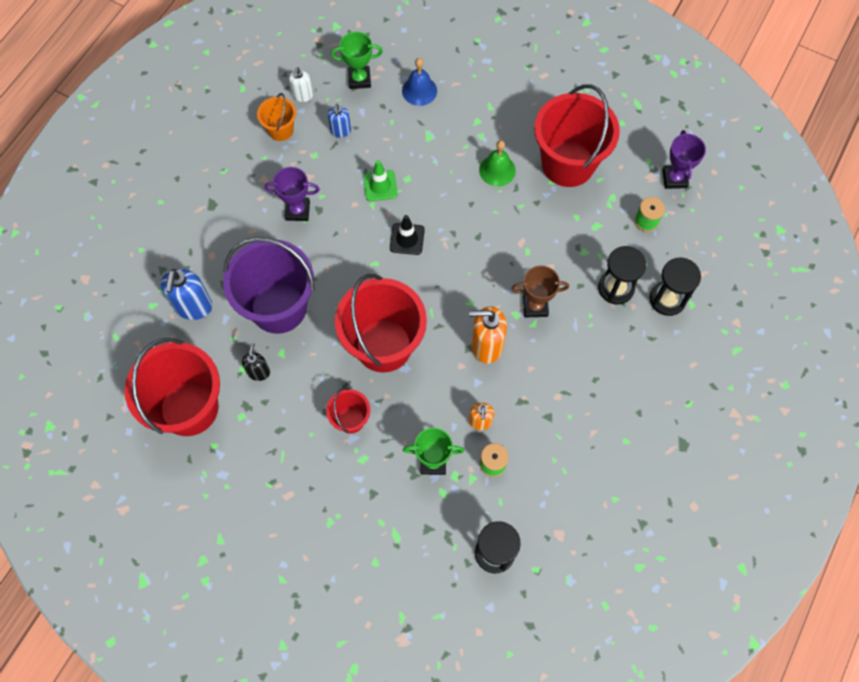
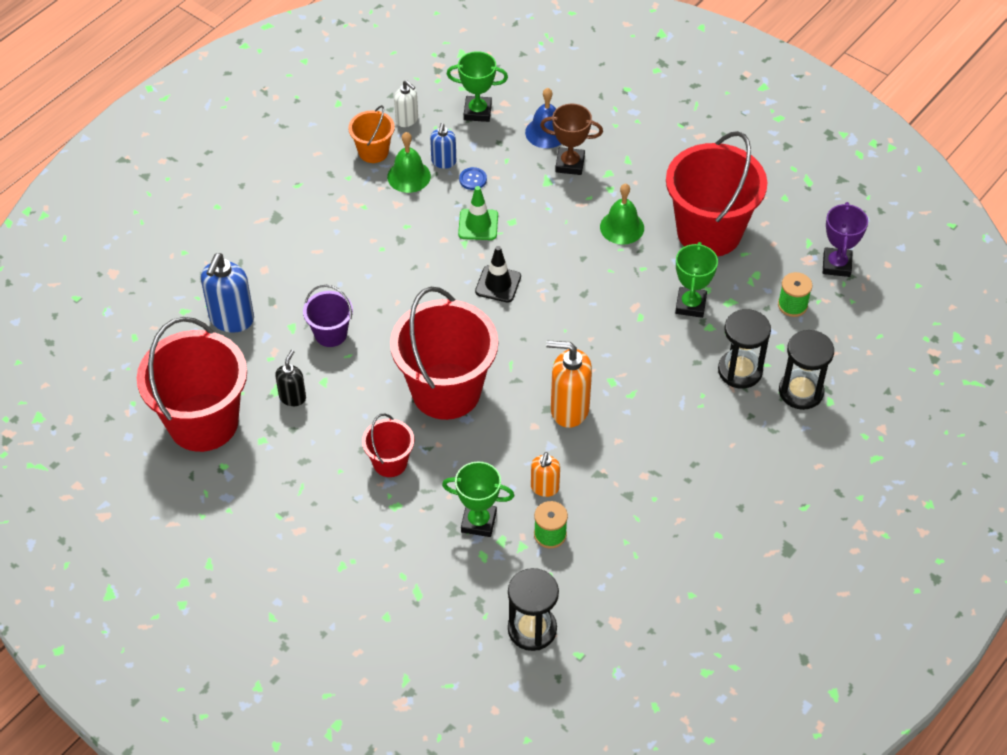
camera: 10 degrees right, 15 degrees down
(278, 307) = (330, 334): purple bucket -> purple bucket, size x0.48
(297, 211) = (375, 237): purple trophy -> none
(303, 96) = (407, 120): white soap dispenser -> white soap dispenser turned 60 degrees counterclockwise
(314, 149) = (409, 176): none -> green bell
(367, 144) = (473, 179): none -> blue button
(535, 306) = (637, 376): brown trophy -> brown trophy (570, 164)
(565, 234) = (690, 305): none -> green trophy

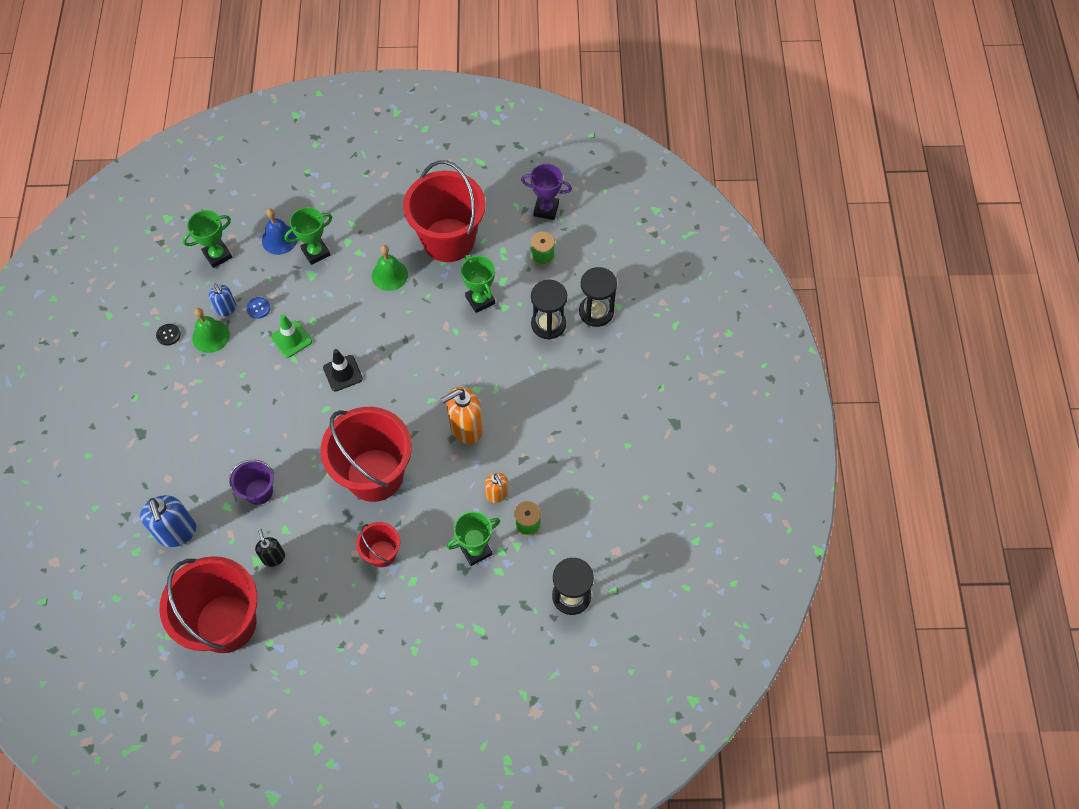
camera: 40 degrees left, 10 degrees up
(373, 152) = (168, 335): orange bucket -> black button
(407, 120) = (172, 294): white soap dispenser -> none
(570, 164) = (315, 252): brown trophy -> green trophy
(836, 265) = (546, 209): purple trophy -> purple trophy turned 45 degrees counterclockwise

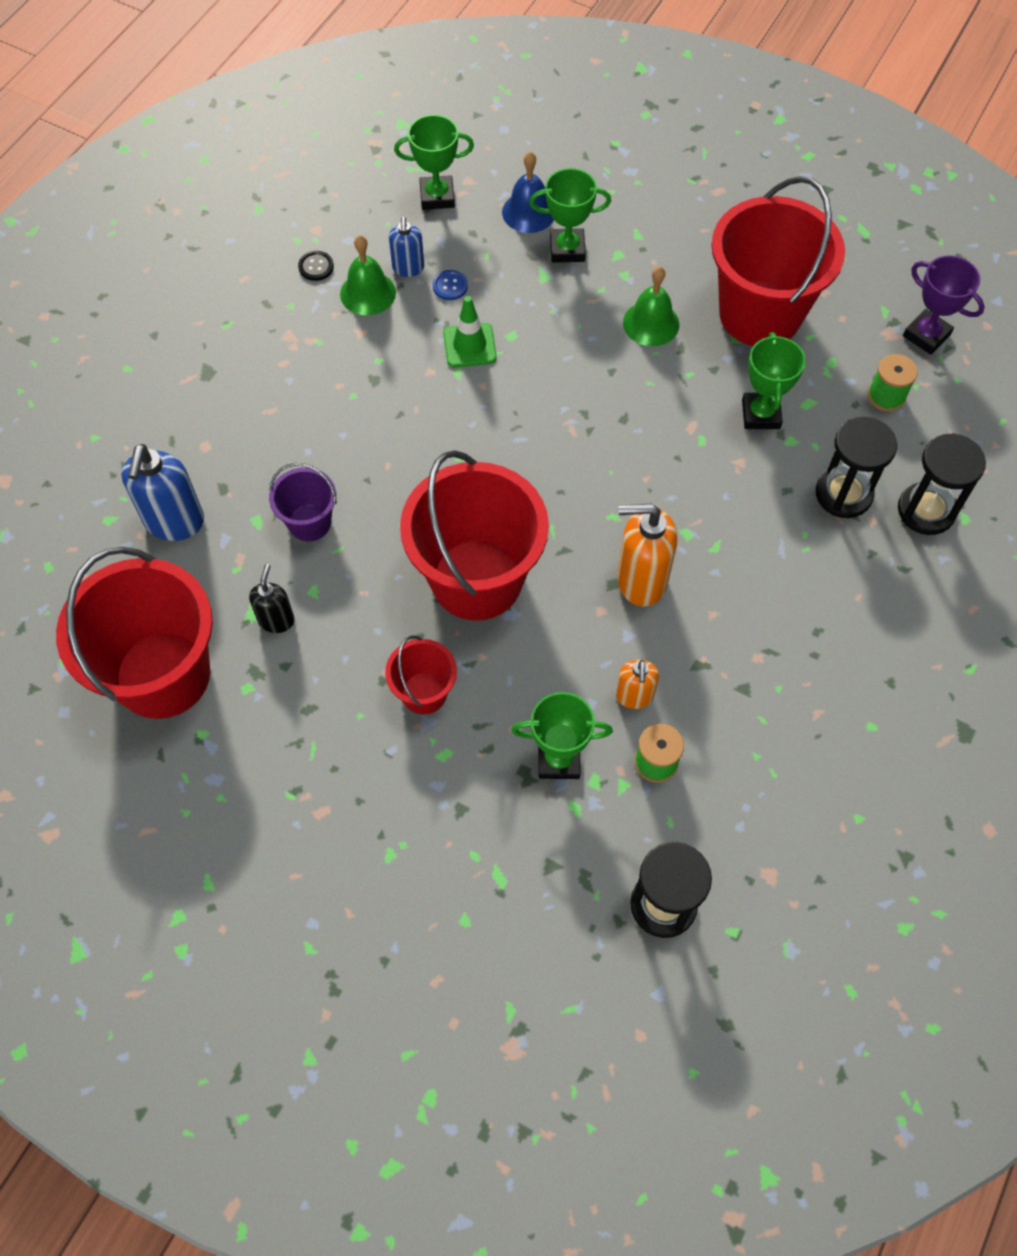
camera: 30 degrees right, 0 degrees up
(342, 373) = (512, 422): black traffic cone -> none

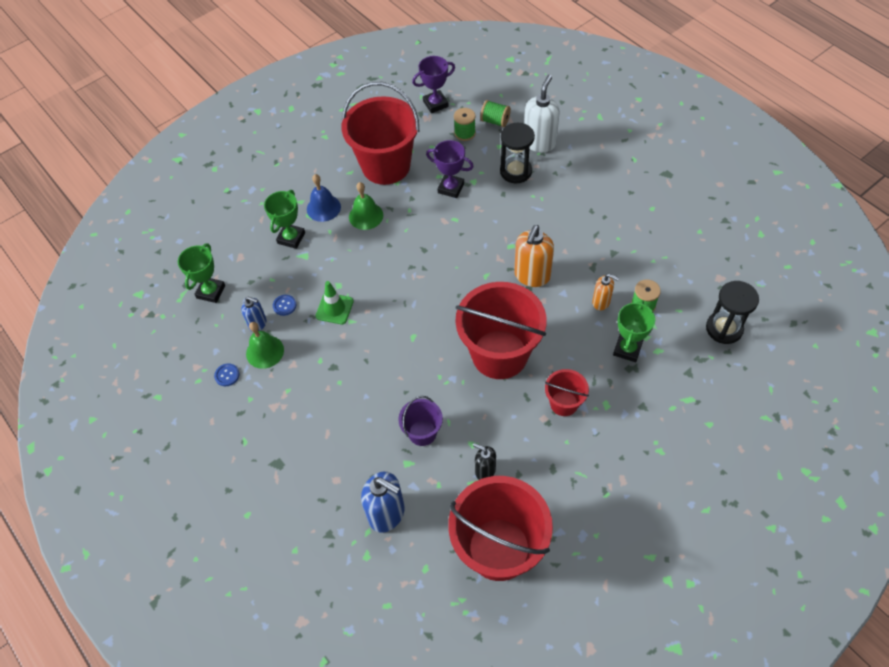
camera: 65 degrees left, 5 degrees down
(316, 267) = (227, 375): black button -> blue button
(528, 212) = (252, 248): blue bell -> blue bell (323, 208)
(760, 414) = (451, 188): green trophy -> purple trophy
(926, 510) = (539, 143): black hourglass -> white soap dispenser
(937, 431) = (495, 121): none -> green spool

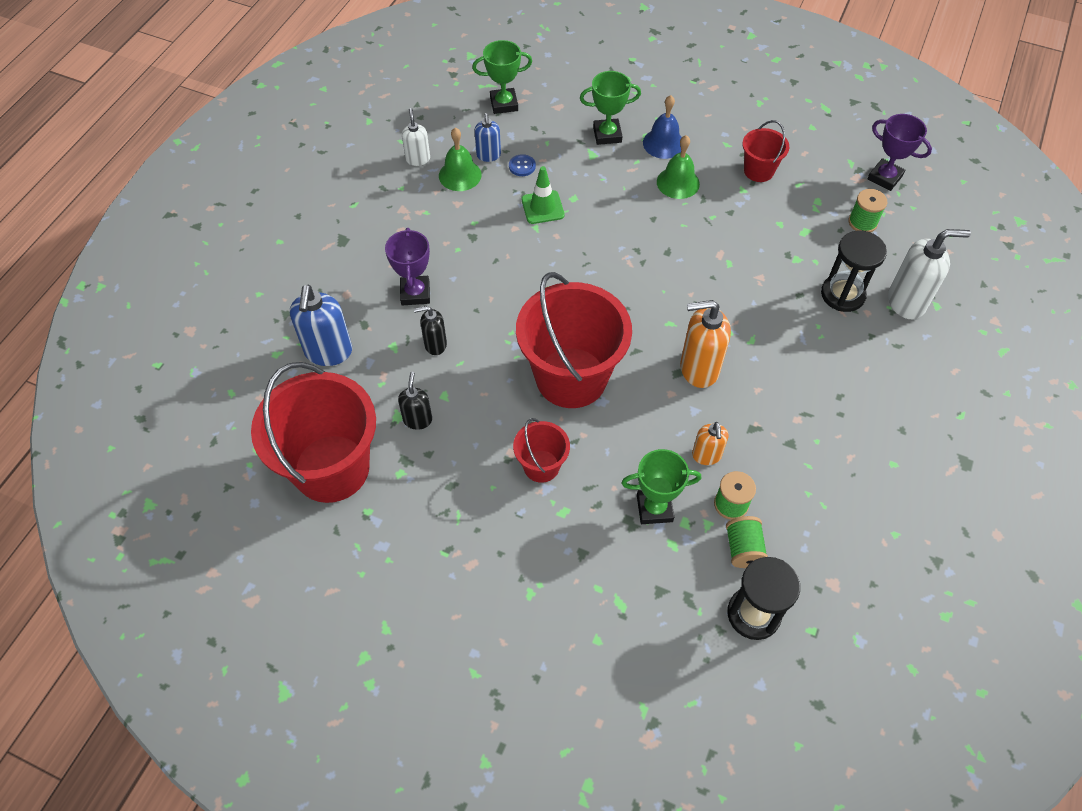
camera: 60 degrees right, 0 degrees up
(227, 375) = (418, 159): blue button -> white soap dispenser
(386, 166) = (758, 171): red bucket -> red bucket, size x0.48
(422, 432) = (435, 344): purple bucket -> black soap dispenser
(451, 188) = (770, 242): purple trophy -> purple trophy (415, 293)
(495, 121) = (905, 244): green spool -> green spool (743, 549)

